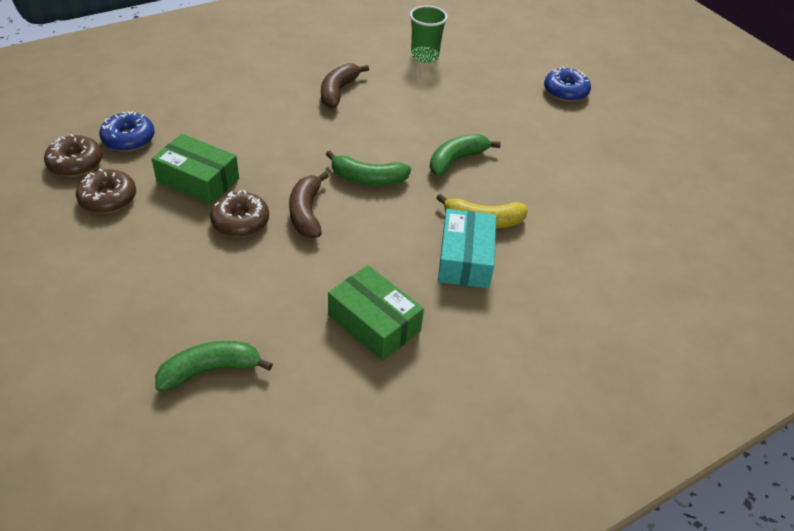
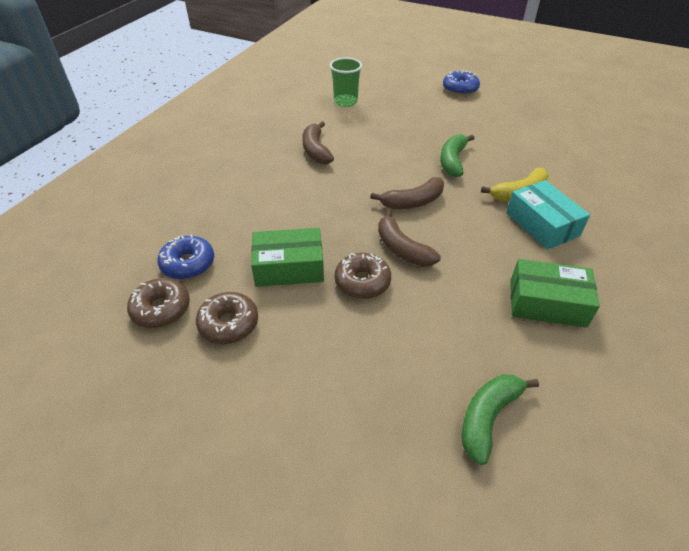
camera: 30 degrees left, 0 degrees up
(367, 179) = (413, 202): green banana -> brown banana

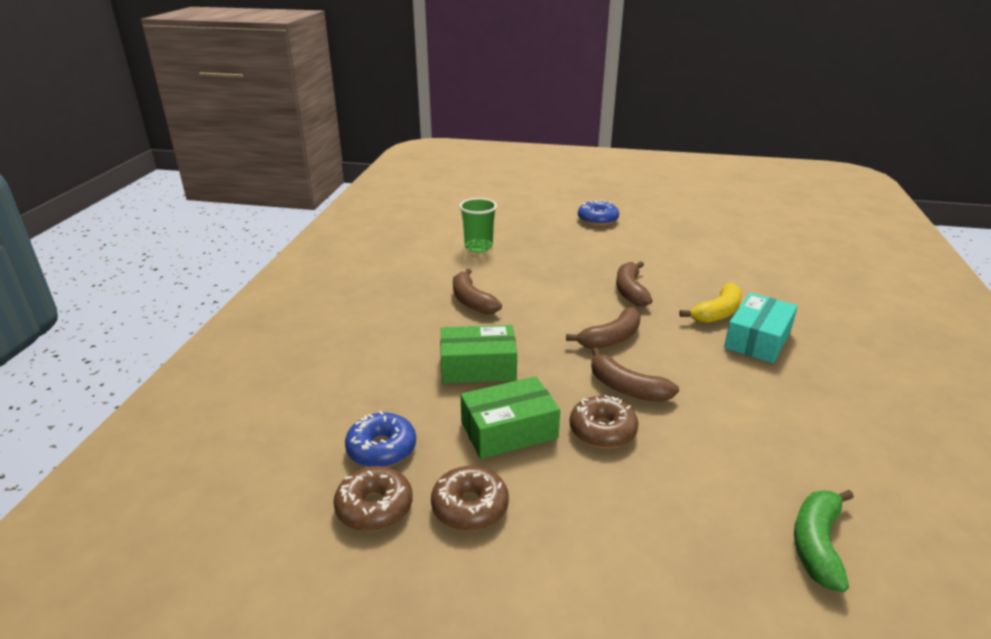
camera: 15 degrees left, 15 degrees down
(452, 161) = (630, 291): green banana -> brown banana
(542, 224) = (757, 339): turquoise box -> turquoise box turned 75 degrees clockwise
(547, 303) = (808, 415): green box -> green box (478, 367)

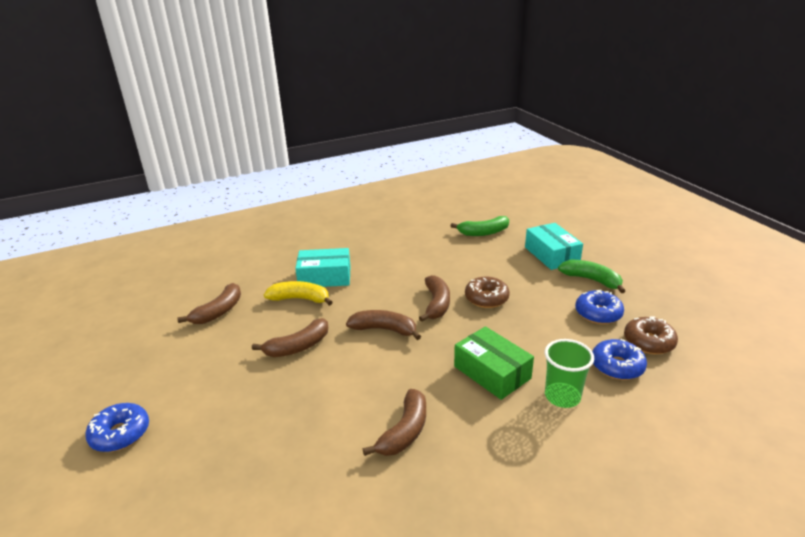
camera: 125 degrees left, 0 degrees up
(470, 507) = (598, 313): brown donut -> blue donut
(478, 247) = (272, 503): green cup -> green cup (562, 397)
(509, 430) = (531, 328): green box -> none
(546, 568) = (591, 280): none -> green banana
(666, 581) = (551, 255): none -> turquoise box
(729, 271) = (219, 311): none -> brown banana

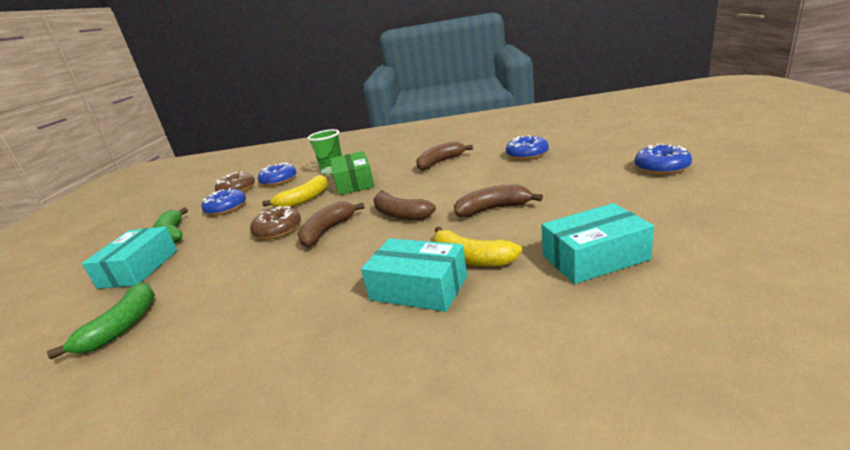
camera: 150 degrees left, 5 degrees down
(219, 311) = (594, 257): brown banana -> turquoise box
(279, 462) = (527, 155): none -> blue donut
(483, 232) = (122, 326): green banana -> green banana turned 90 degrees clockwise
(519, 336) = (304, 199): none -> yellow banana

